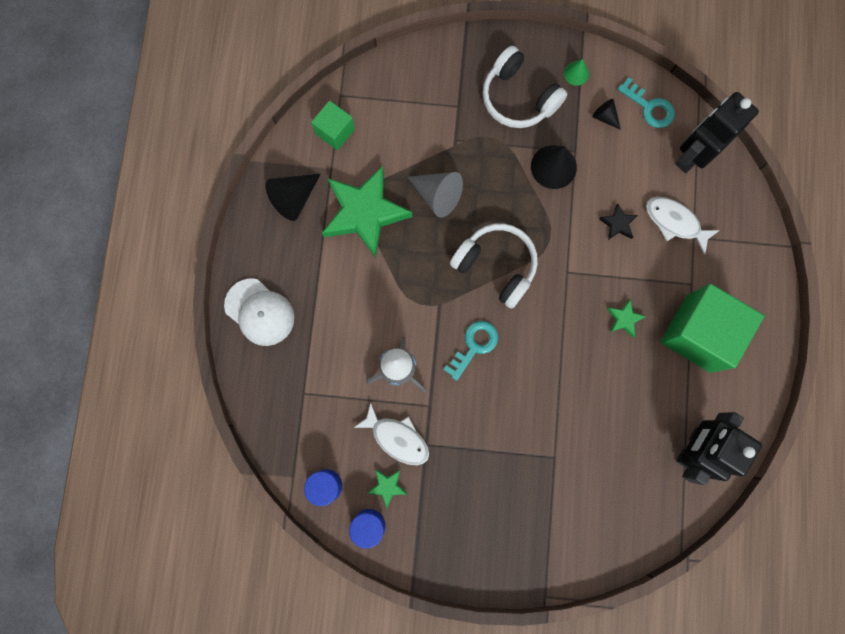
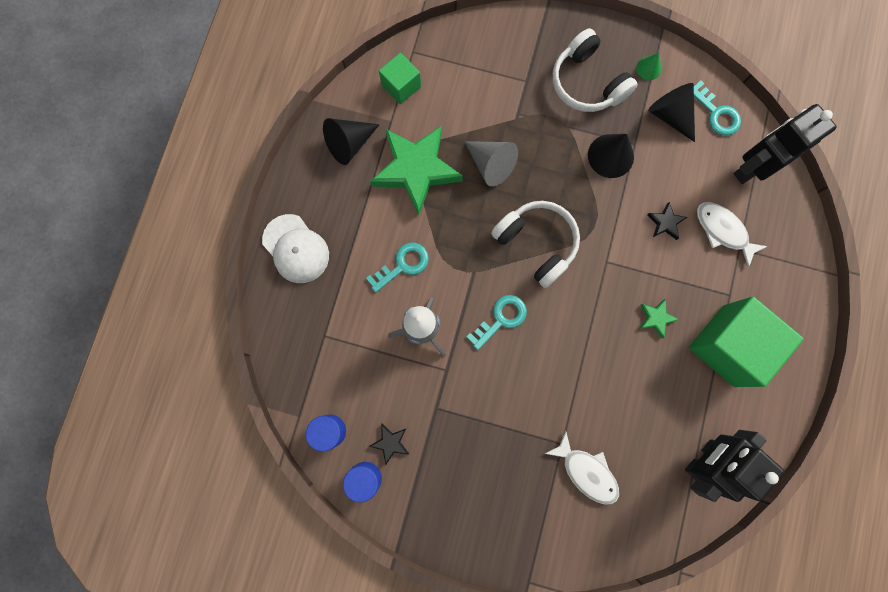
camera: 10 degrees right, 0 degrees up
(368, 310) = (403, 265): none -> turquoise key
(387, 486) = (390, 442): green star -> black star
(397, 438) = (408, 396): white fish -> white fish (586, 471)
(605, 117) = (670, 115): black cone -> black cone, size x1.79

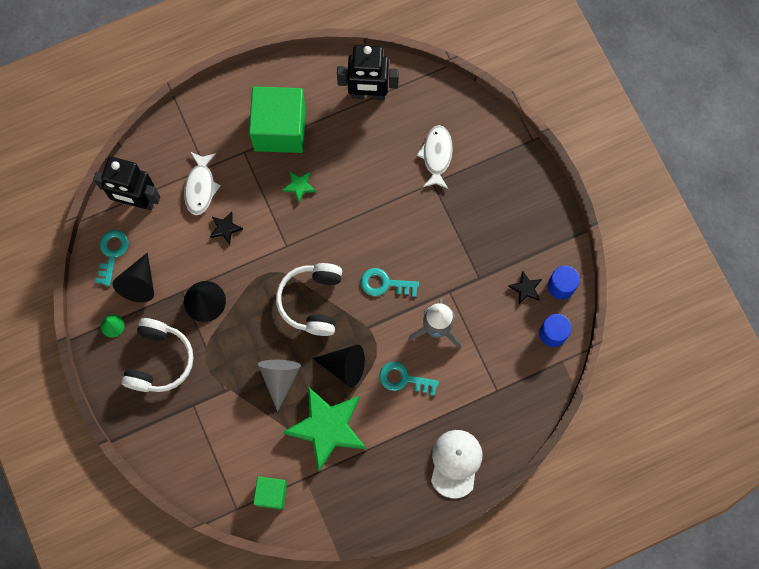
camera: 130 degrees left, 5 degrees down
(349, 144) = (347, 493): black cone -> black cone (344, 366)

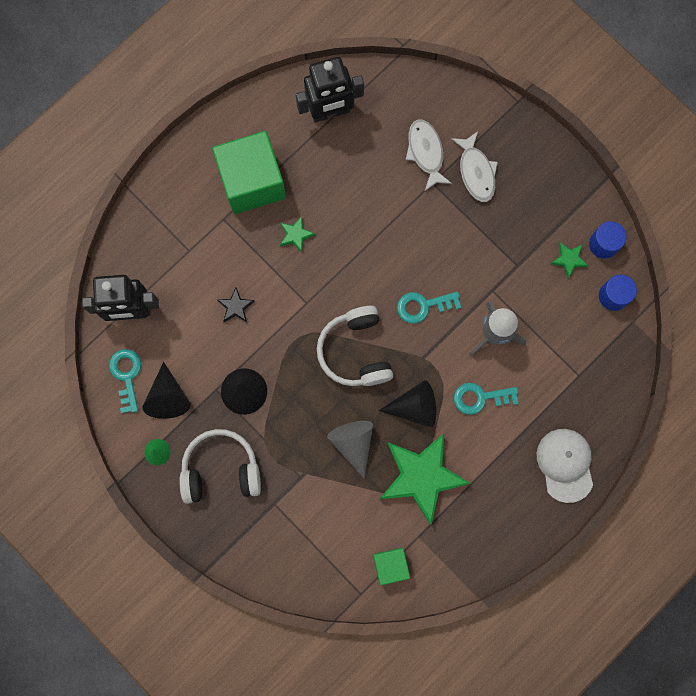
camera: 20 degrees left, 5 degrees up
(159, 360) = (221, 470): white headphones -> white headphones turned 90 degrees counterclockwise
(200, 187) = (192, 273): white fish -> white fish (476, 172)
(525, 288) = (569, 259): black star -> green star

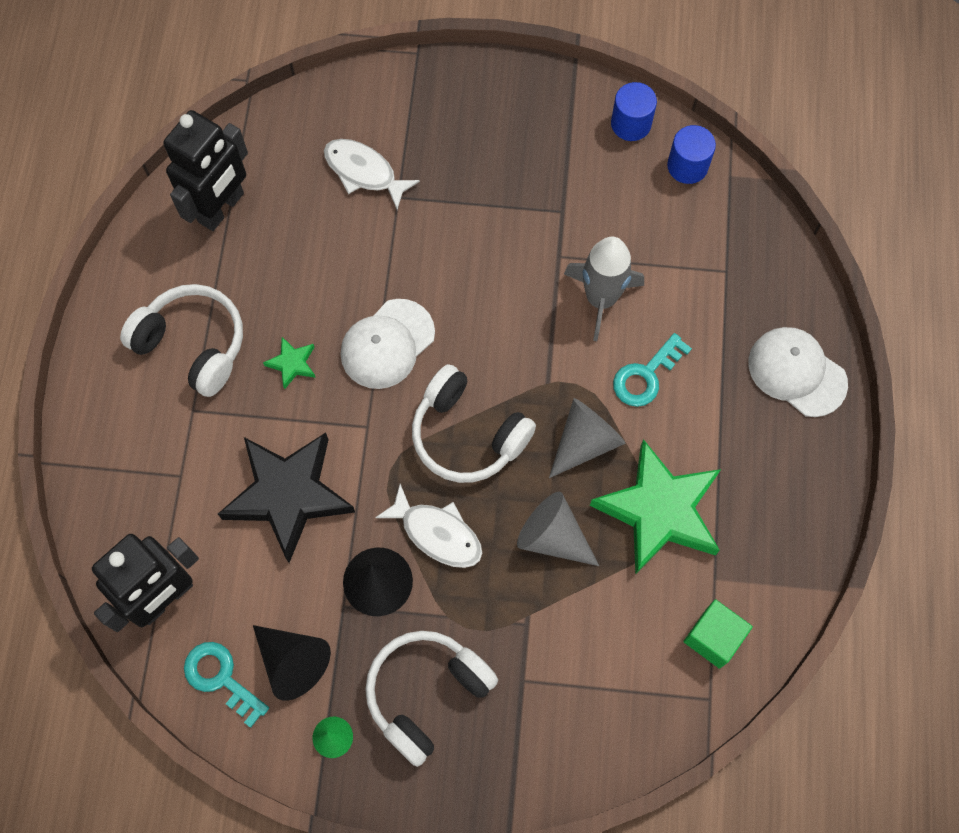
camera: 40 degrees left, 10 degrees down
(236, 307) = (288, 495): black star -> black star, size x2.40
(252, 181) = (193, 345): green cube -> white headphones
(355, 265) = (387, 344): none -> white cap
(414, 407) = (585, 442): black cone -> grey cone
(423, 306) = (500, 329): turquoise key -> none
(476, 172) = (435, 152): white fish -> white fish (437, 533)
(569, 259) = (610, 165): green star -> none

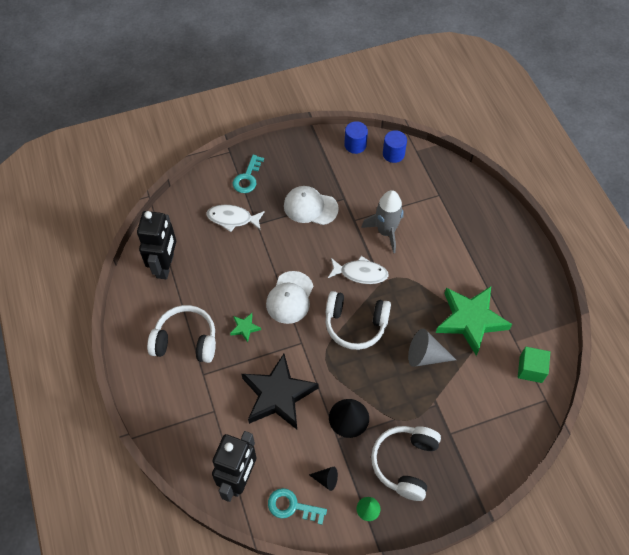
camera: 25 degrees left, 10 degrees down
(293, 661) = (326, 479): black cone -> black cone, size x0.56
(437, 533) = (366, 380): white fish -> white fish (360, 273)
(585, 442) = (416, 303): grey cone -> none
(646, 375) = (428, 259): turquoise key -> turquoise key (247, 178)
(796, 372) = (498, 228): white cap -> white cap (310, 207)

